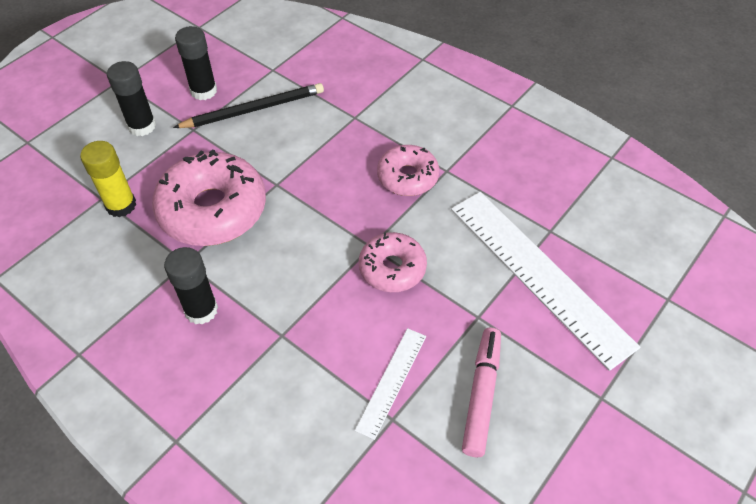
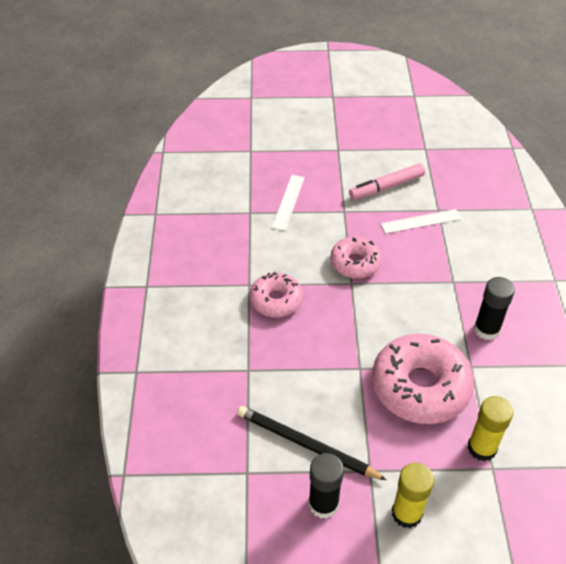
camera: 130 degrees left, 5 degrees down
(142, 126) = (406, 513): black glue stick -> yellow glue stick
(538, 274) = (288, 202): white ruler -> white ruler, size x0.48

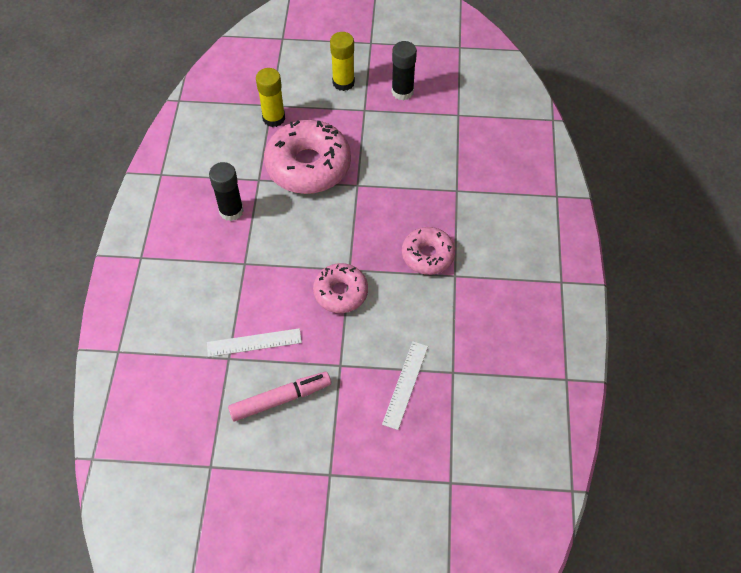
camera: 175 degrees left, 10 degrees up
(306, 445) = (411, 129): black pencil -> none

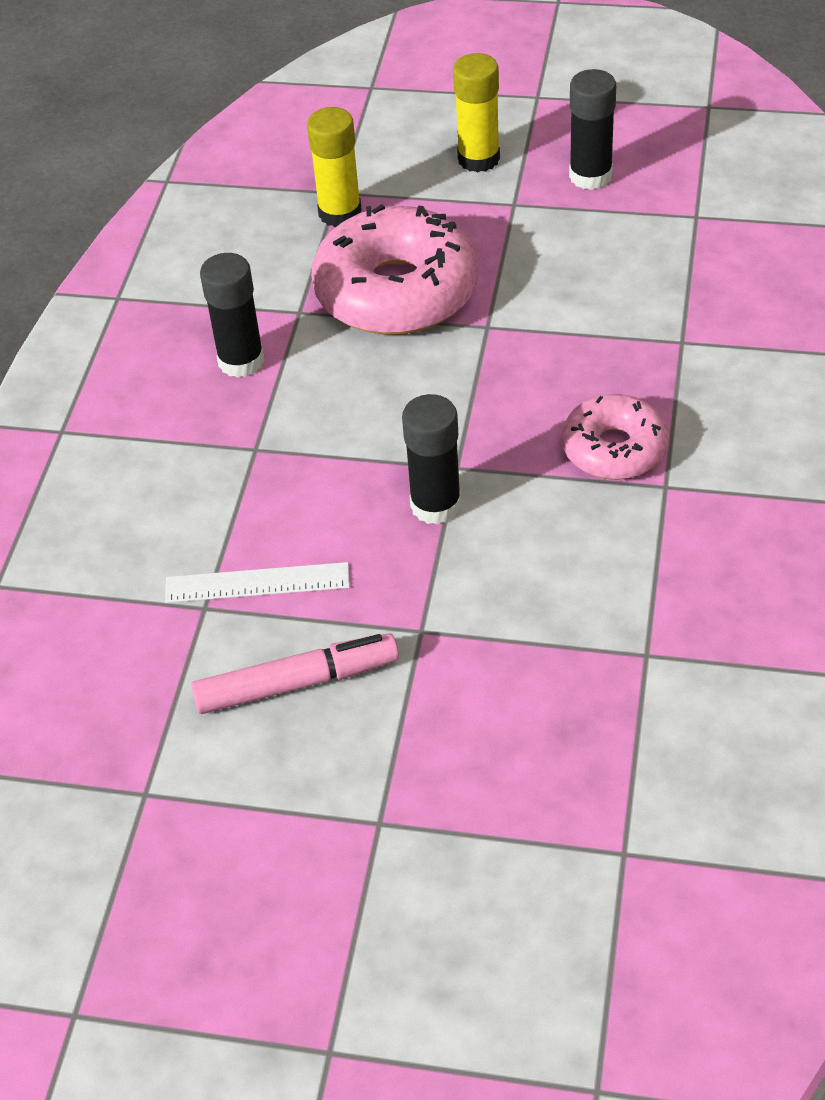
camera: 10 degrees right, 10 degrees down
(340, 292) = (435, 505): pink donut -> black glue stick
(405, 384) = (548, 671): white ruler -> none

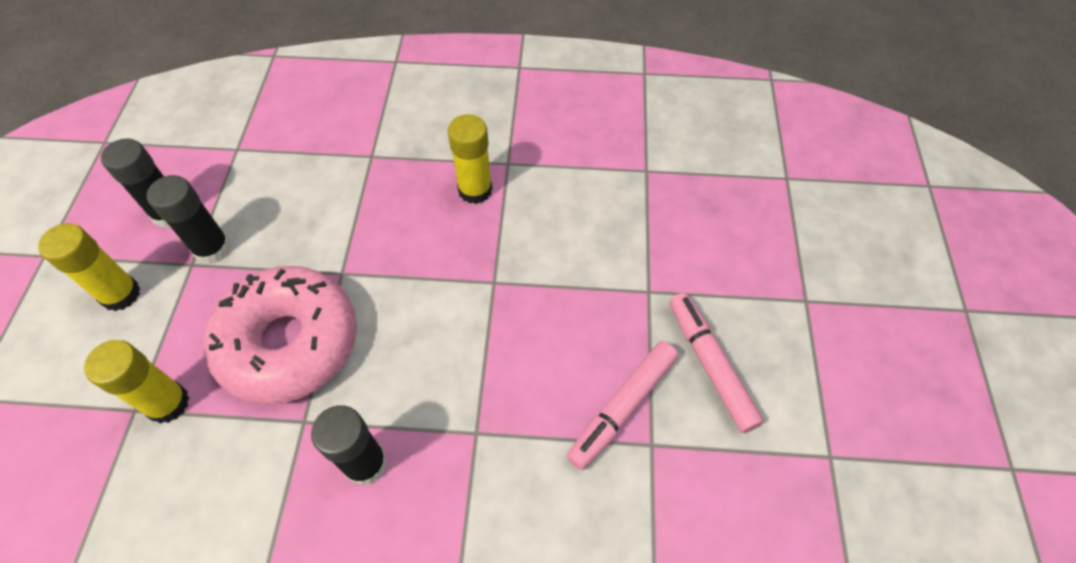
camera: 100 degrees left, 10 degrees up
(257, 583) = (622, 407): white ruler -> pink marker
(435, 505) = (533, 292): black glue stick -> black glue stick (212, 248)
(614, 449) = (475, 190): pink donut -> yellow glue stick

